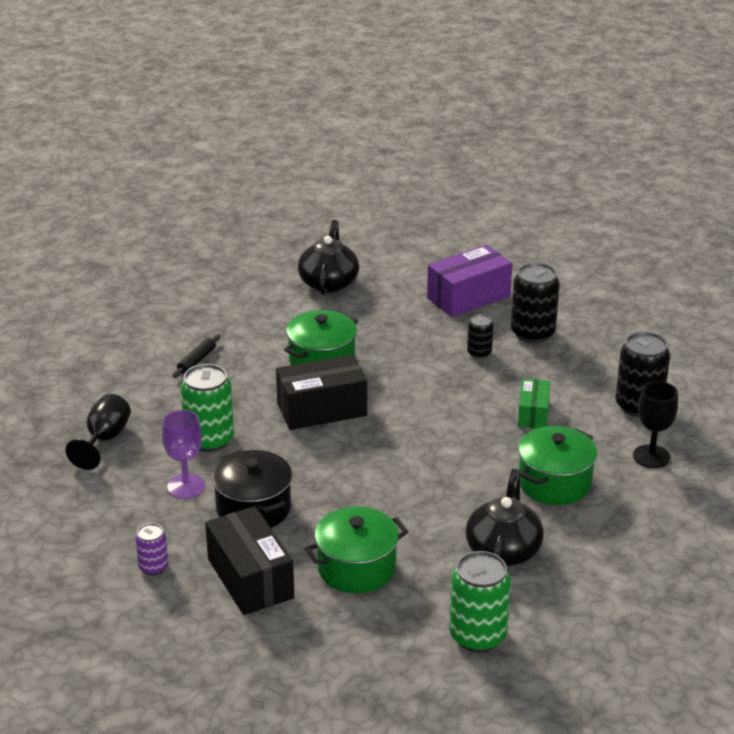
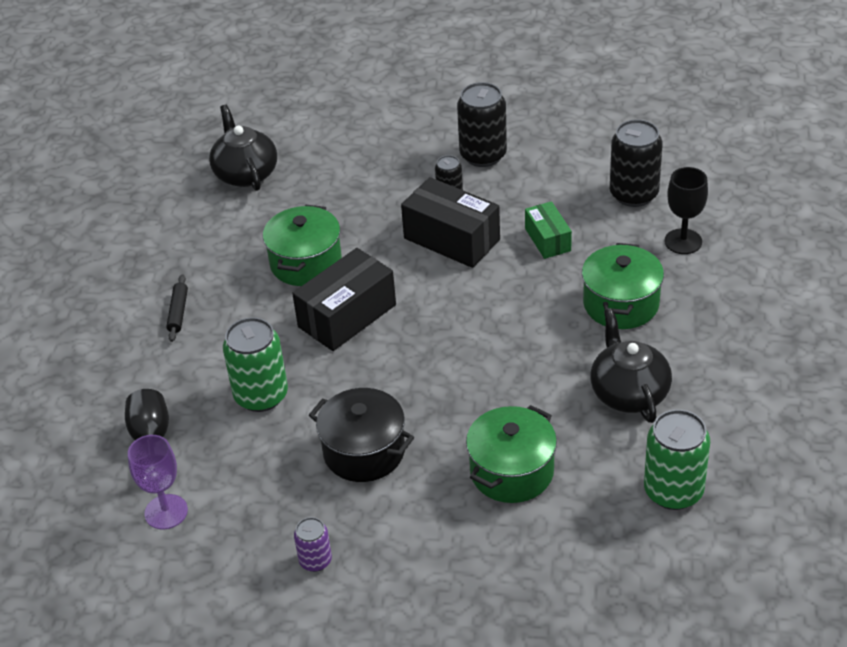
camera: 25 degrees left, 10 degrees up
(186, 486) = (278, 457): purple goblet -> purple goblet (166, 512)
(250, 578) = (420, 529): black box -> black box (451, 239)
(468, 297) = (394, 139): purple box -> none

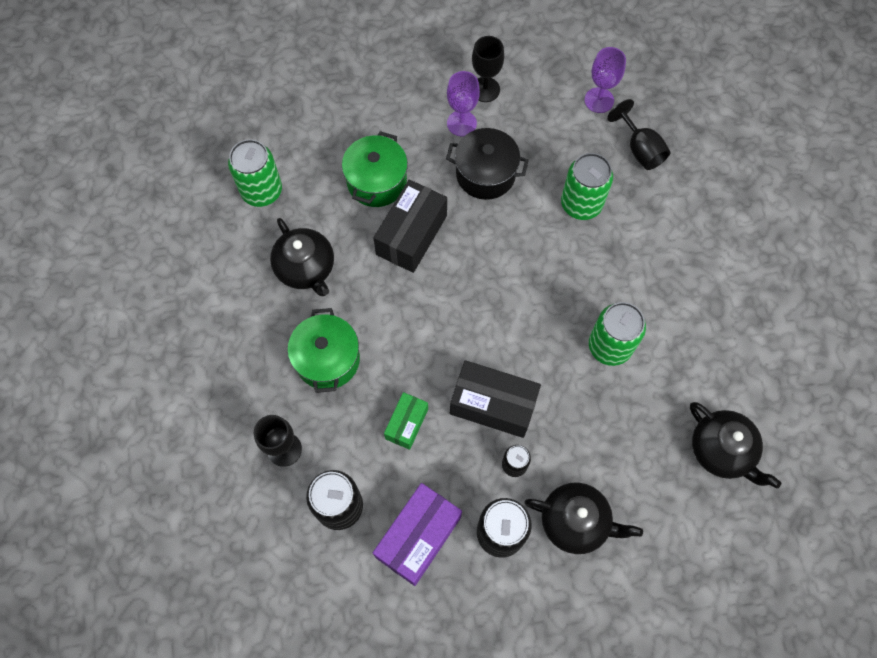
camera: 160 degrees right, 25 degrees up
(178, 312) = (688, 268): black rolling pin -> none
(306, 263) = (609, 346): green pot -> green can
(315, 561) = (485, 89): purple can -> black goblet
(347, 316) = (549, 295): black box -> black box (411, 235)
(369, 521) = (461, 123): none -> purple goblet
(410, 151) = (575, 521): none -> black teapot
(548, 240) = (406, 424): green box -> green box turned 60 degrees clockwise
(562, 164) = (418, 537): none -> purple box

